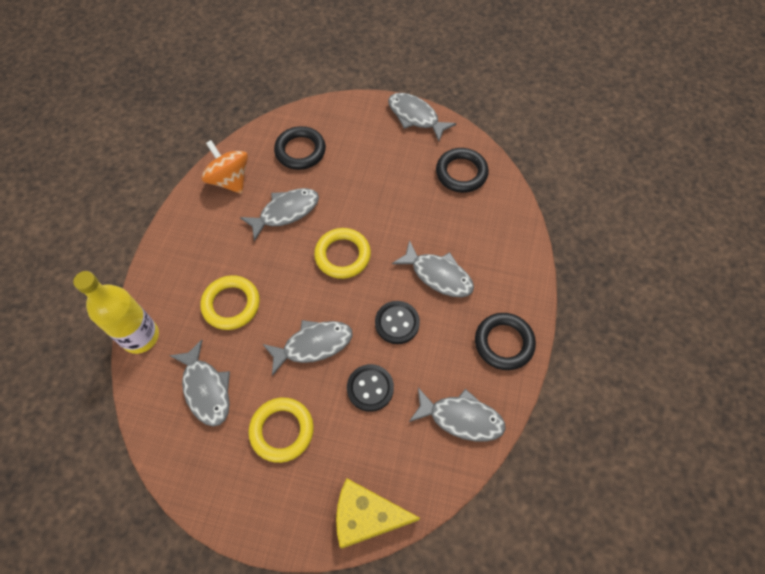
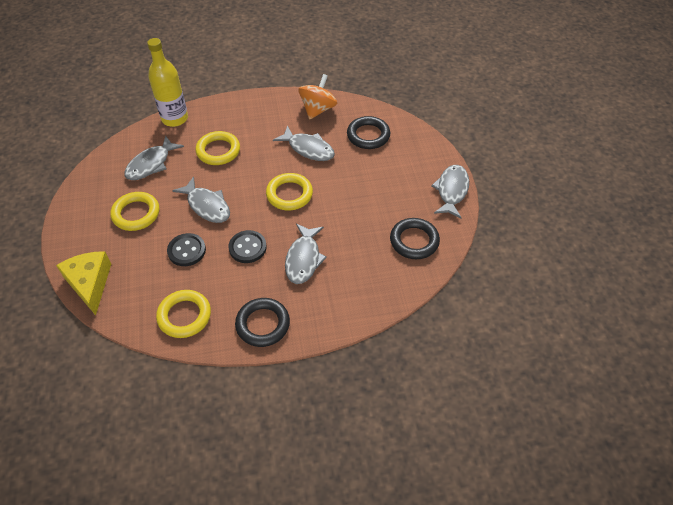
camera: 65 degrees right, 10 degrees down
(461, 418) = (184, 316): grey fish -> yellow ring

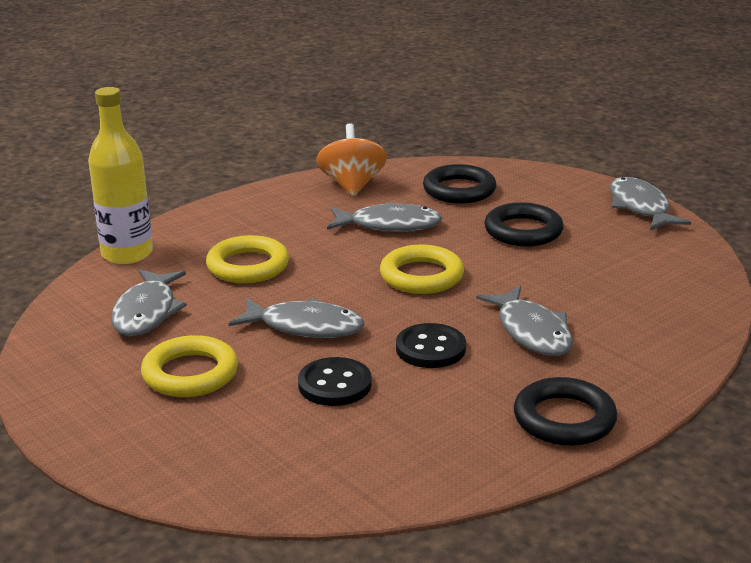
camera: 30 degrees left, 25 degrees down
(90, 283) = (206, 481): yellow cheese -> none
(184, 316) = (427, 456): yellow ring -> none
(414, 241) = (658, 265): black ring -> black ring (523, 231)

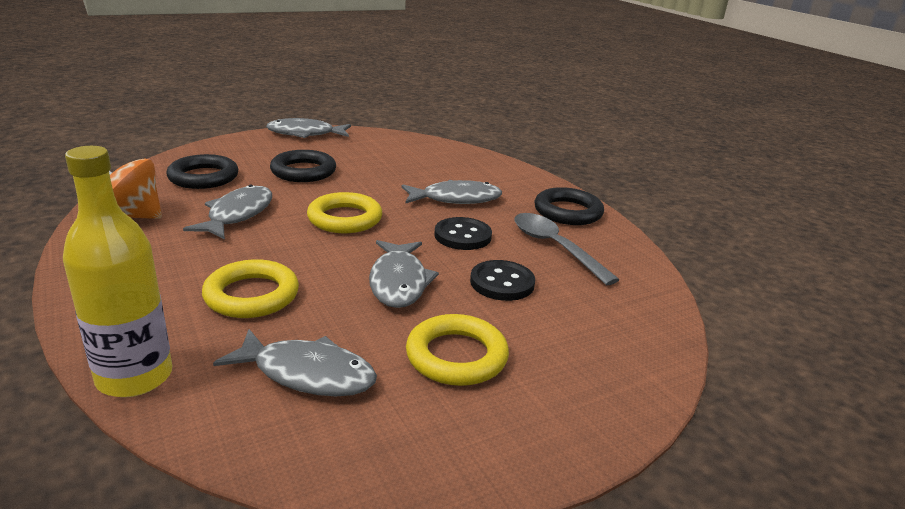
camera: 80 degrees left, 0 degrees up
(305, 327) = (399, 282): grey fish -> grey fish turned 150 degrees clockwise
(444, 414) = (555, 247): none -> grey spoon

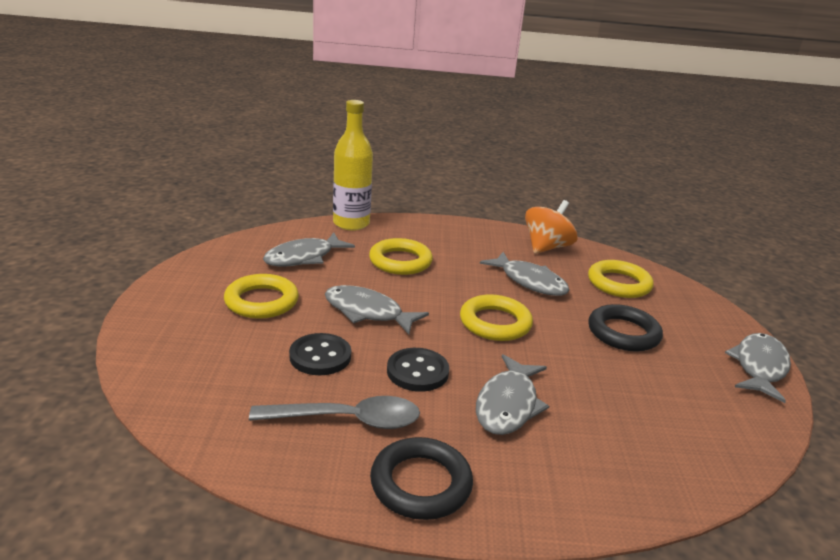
camera: 120 degrees right, 0 degrees up
(203, 177) = (619, 284): black ring -> yellow ring

